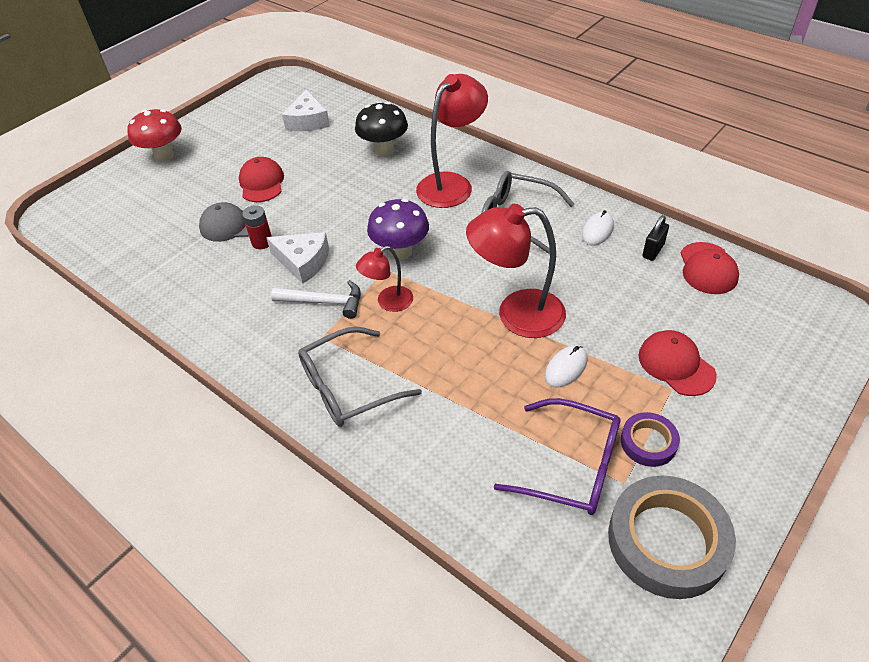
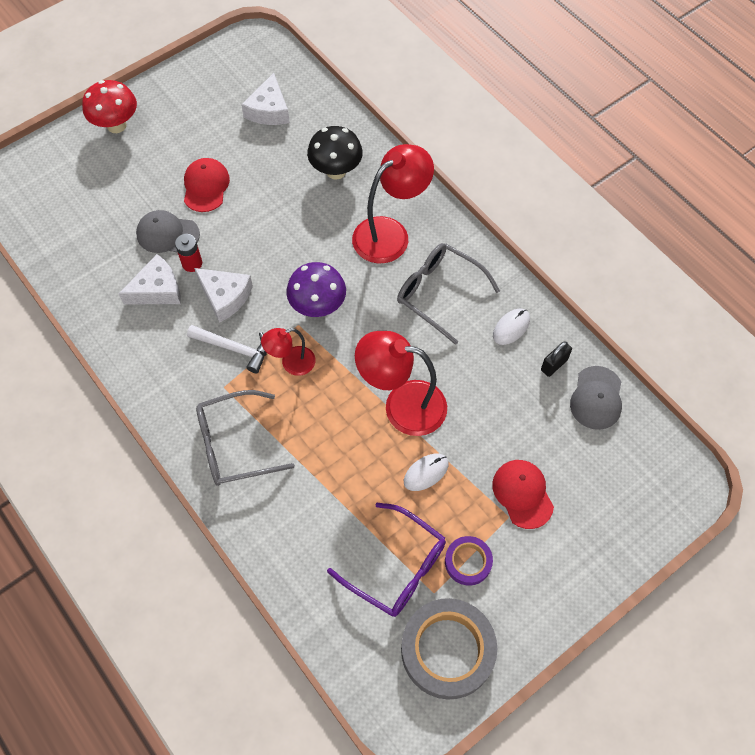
camera: 10 degrees right, 15 degrees up
(231, 270) = (157, 290): none -> white cheese
(707, 268) = (596, 398): red cap -> grey cap

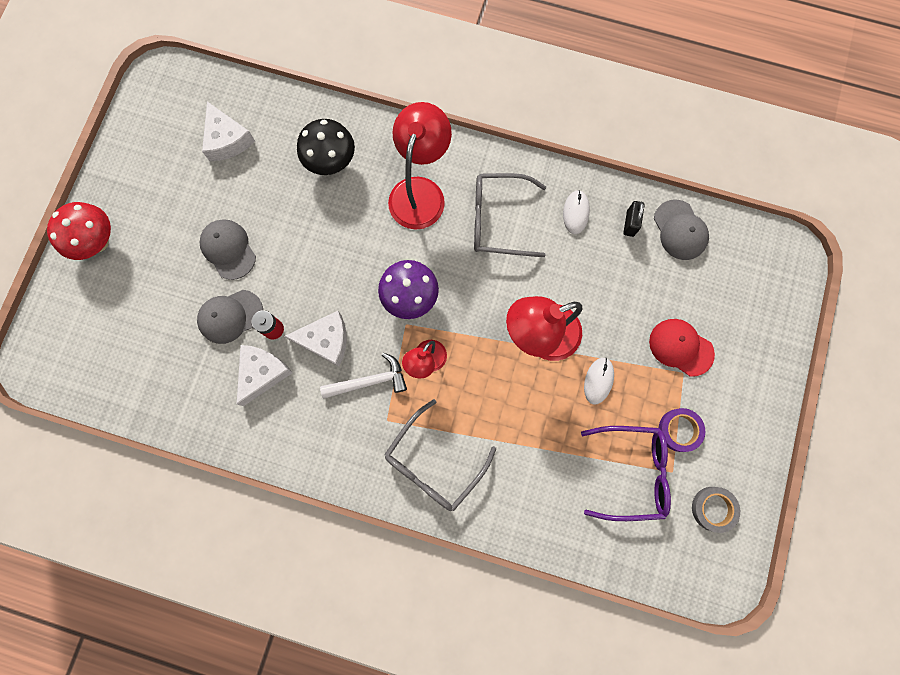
camera: 35 degrees left, 15 degrees up
(206, 186) = (228, 249): red cap -> grey cap
(447, 650) = (713, 509): grey tape -> grey tape, size x0.52

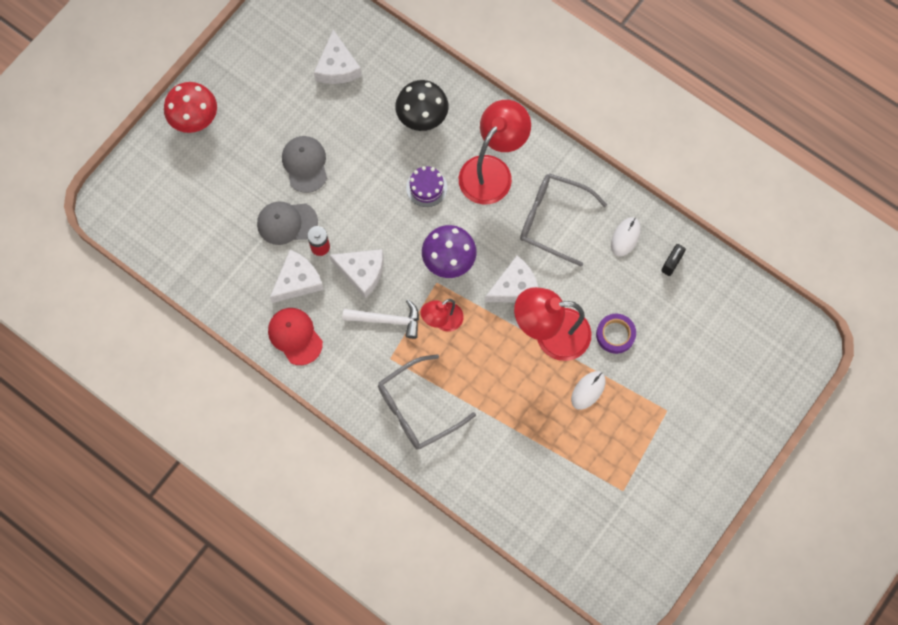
camera: 20 degrees right, 5 degrees down
(360, 231) = (426, 187): none -> purple cake
(486, 301) = (515, 287): none -> white cheese
(632, 472) = (587, 478): purple glasses -> none
(679, 430) = (643, 458): purple tape -> purple tape (615, 334)
(680, 230) = (715, 285): grey cap -> none
(680, 347) = (673, 387): red cap -> red cap (295, 336)
(713, 509) = (647, 534): grey tape -> none

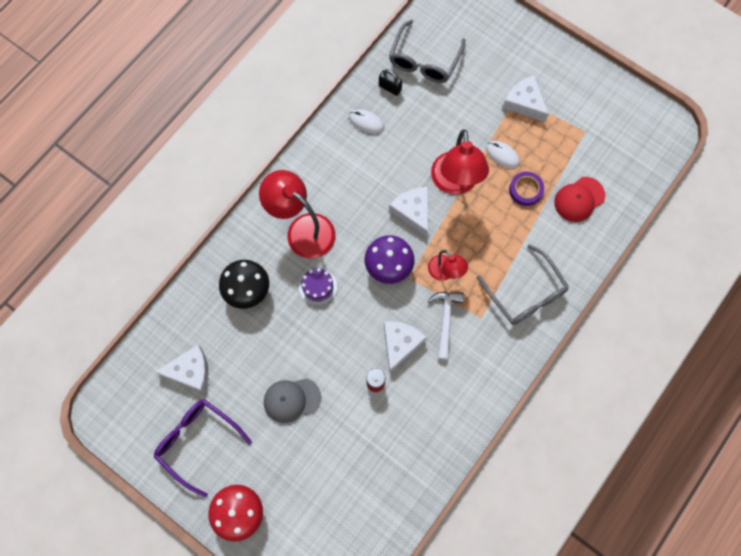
camera: 90 degrees left, 0 degrees up
(265, 77) = (197, 442): none -> purple glasses
(287, 223) = (351, 415): grey cap -> none
(295, 336) = (463, 404): red cap -> red cap (579, 199)
(298, 281) = (409, 403): white cheese -> white cheese (524, 103)
(553, 220) = (350, 179): grey glasses -> grey glasses (424, 60)
(615, 334) = (453, 133): purple tape -> purple tape (525, 190)

